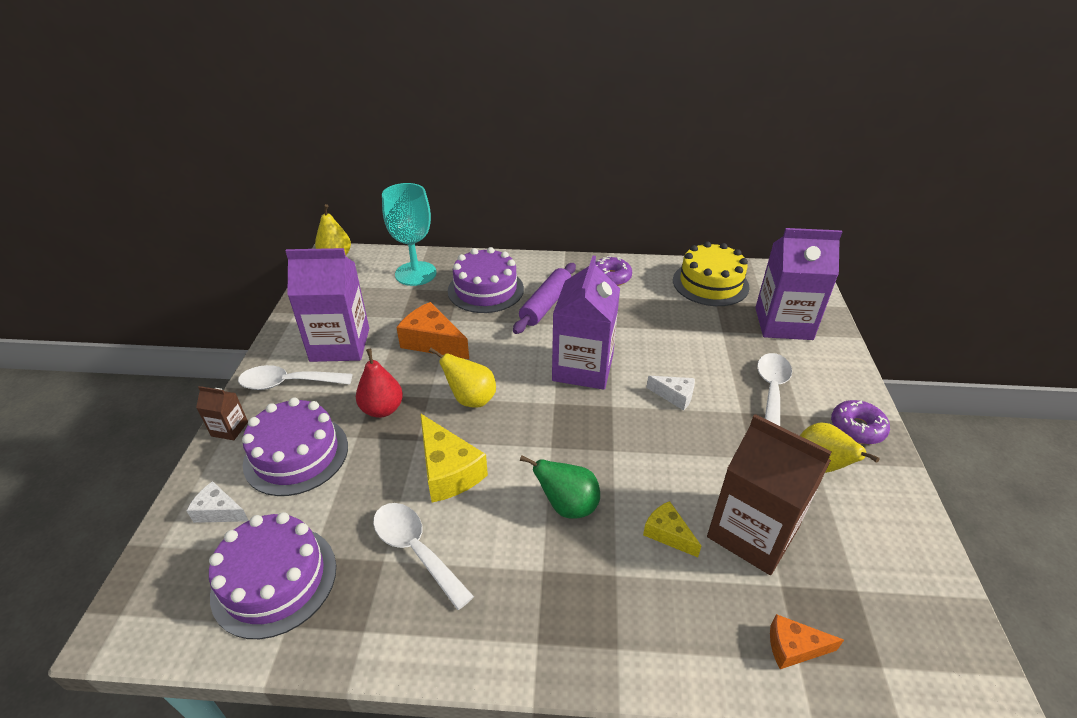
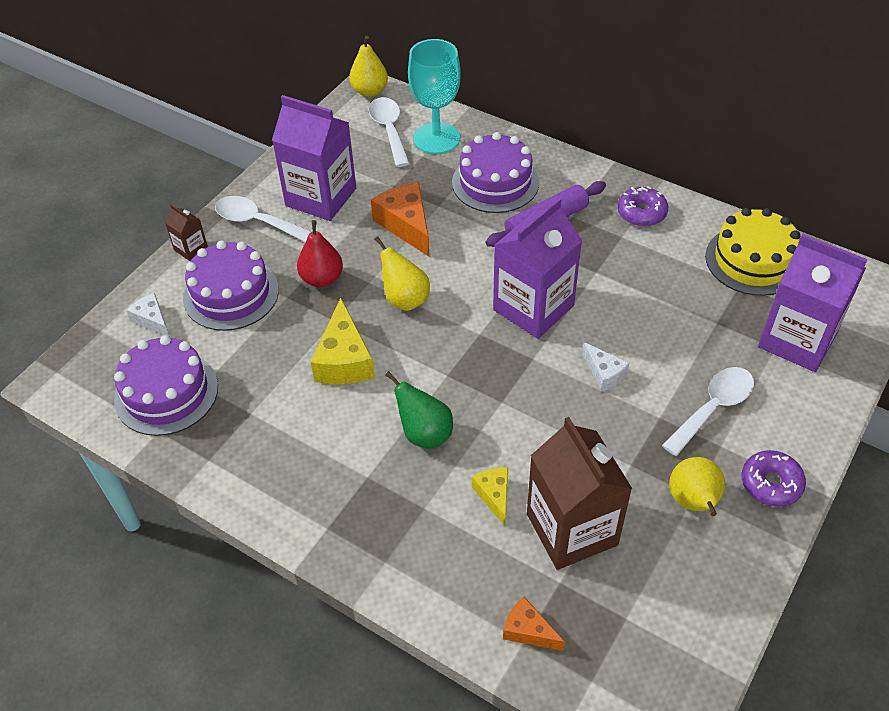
camera: 30 degrees right, 10 degrees up
(415, 549) = (279, 415): white spoon -> white spoon (389, 130)

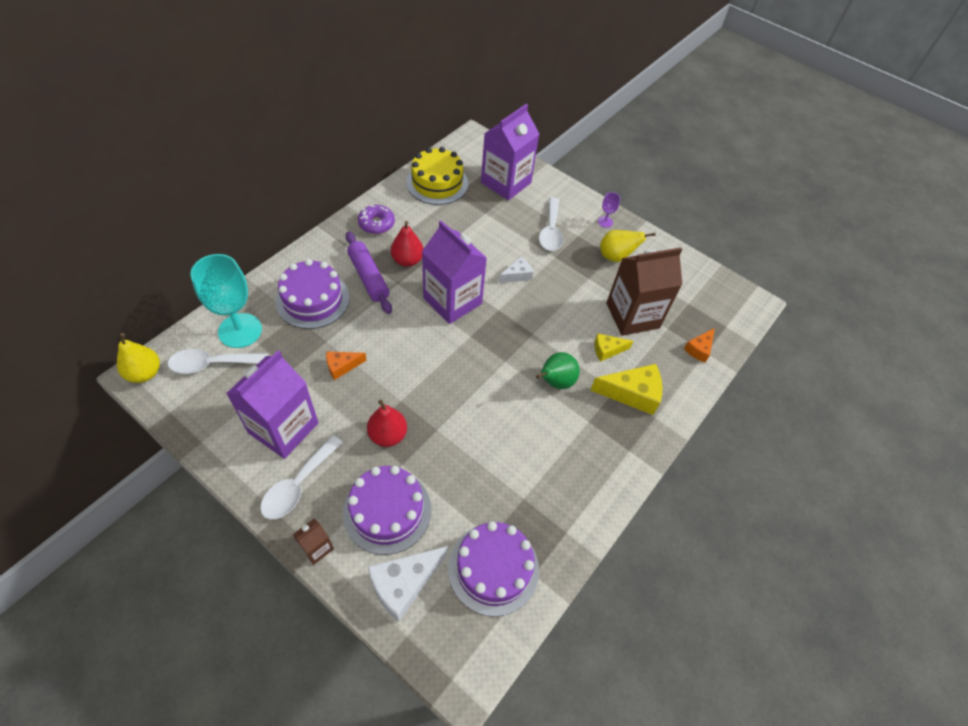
camera: 90 degrees left, 5 degrees up
(152, 320) = (404, 584): white cheese -> white cheese, size x1.73
(344, 359) = (480, 426): yellow cheese -> yellow cheese (632, 393)
(405, 299) = (425, 378): yellow pear -> none
(406, 225) = (342, 366): orange cheese -> orange cheese, size x0.58
(588, 253) = (407, 260): none -> red pear
(713, 408) = (551, 231): white spoon -> white spoon turned 135 degrees counterclockwise
(771, 483) = (605, 222): purple donut -> purple goblet

